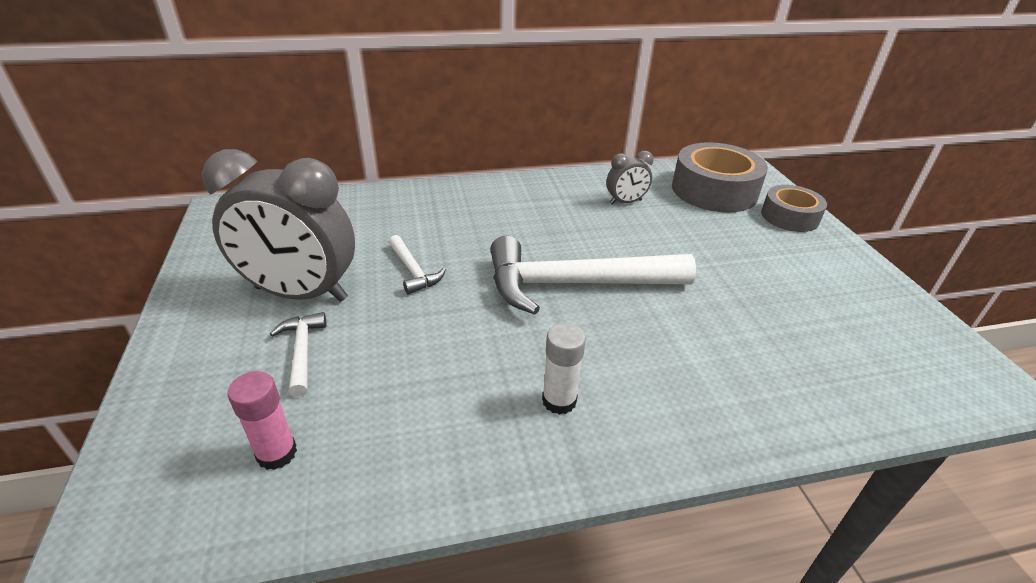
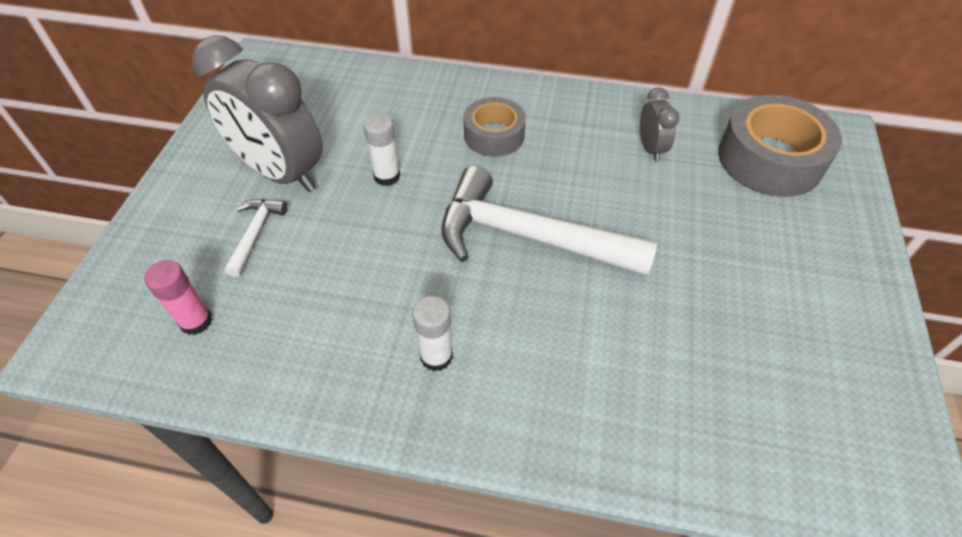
camera: 25 degrees right, 15 degrees up
(413, 271) = (387, 176): white hammer -> white glue stick
(625, 202) = (651, 148): grey clock -> grey clock turned 105 degrees counterclockwise
(789, 217) = (839, 221): grey tape -> grey tape (494, 135)

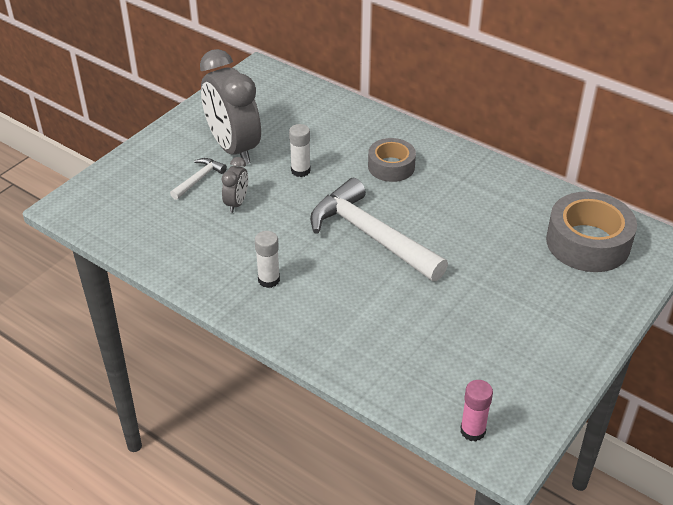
camera: 25 degrees right, 10 degrees down
(196, 321) = (141, 216): pink glue stick -> pink glue stick (472, 431)
(651, 148) = (500, 208): grey clock -> grey clock (236, 203)

